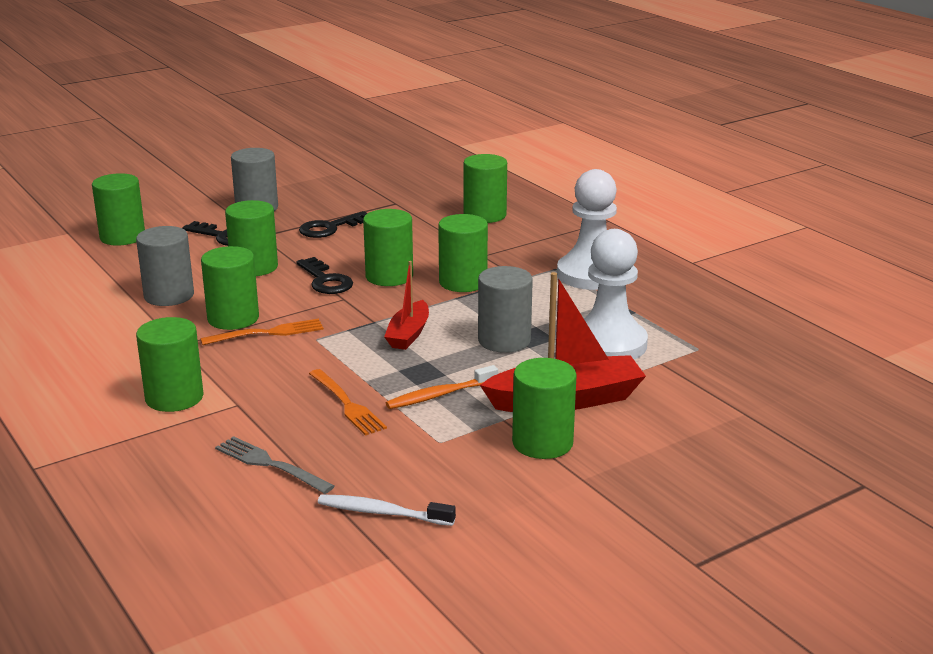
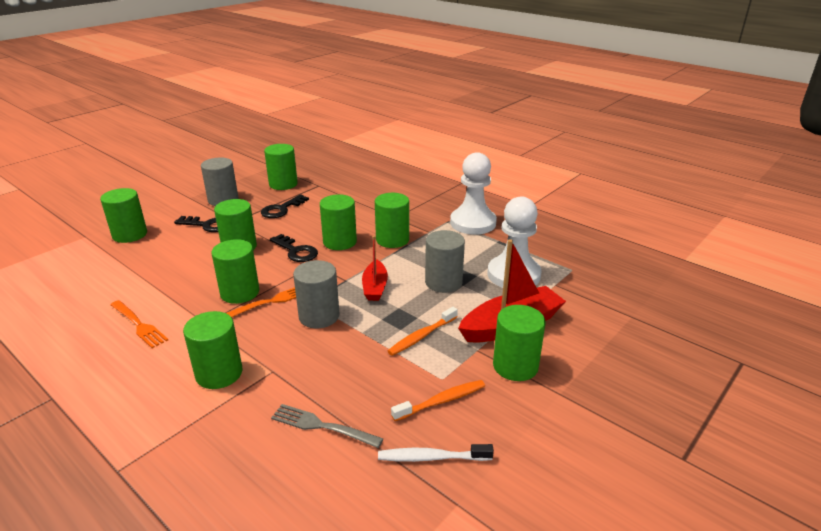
camera: 15 degrees left, 5 degrees up
(169, 295) = (182, 280): grey cylinder -> grey cylinder (319, 316)
(347, 404) = (358, 356): orange fork -> orange fork (139, 325)
(426, 463) = (441, 401): none -> orange toothbrush
(485, 215) = (382, 187): green cylinder -> green cylinder (283, 184)

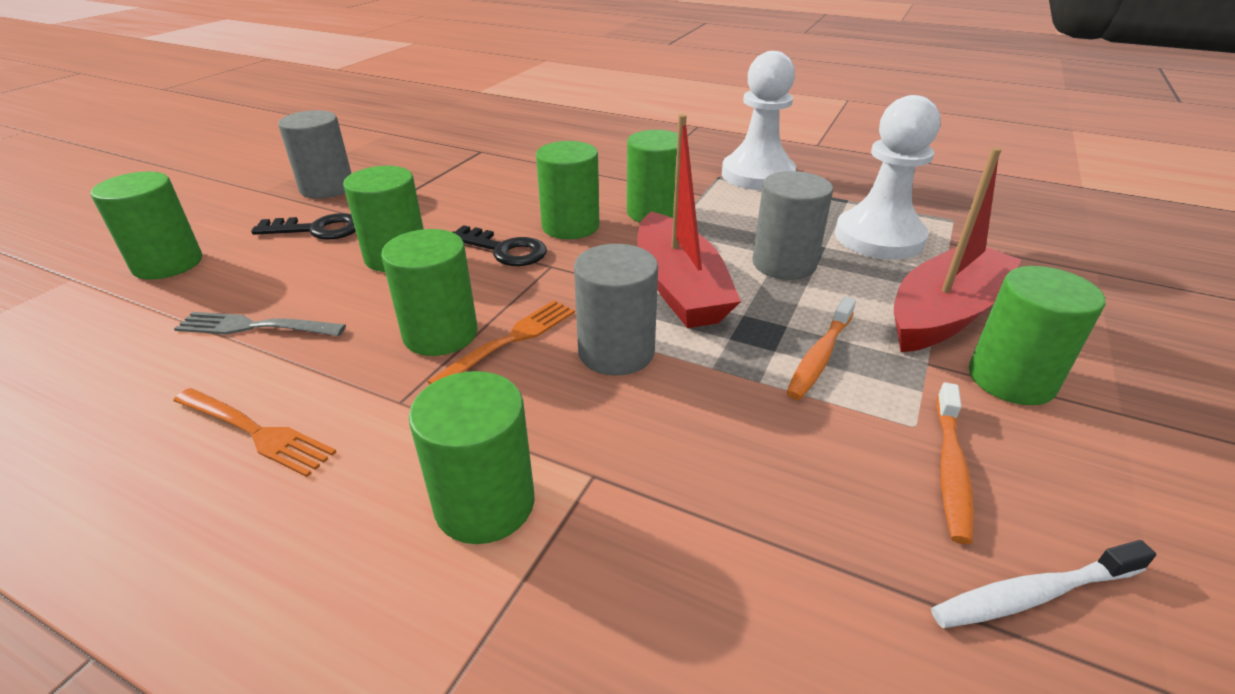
camera: 15 degrees left, 5 degrees up
(281, 209) = (440, 190): black key -> none
(283, 184) = (421, 155): green cylinder -> none
(322, 426) = (773, 576): grey fork -> grey fork (255, 327)
(375, 287) = (679, 288): red boat -> red boat, size x1.69
(441, 401) = (950, 469): orange toothbrush -> orange toothbrush turned 150 degrees clockwise

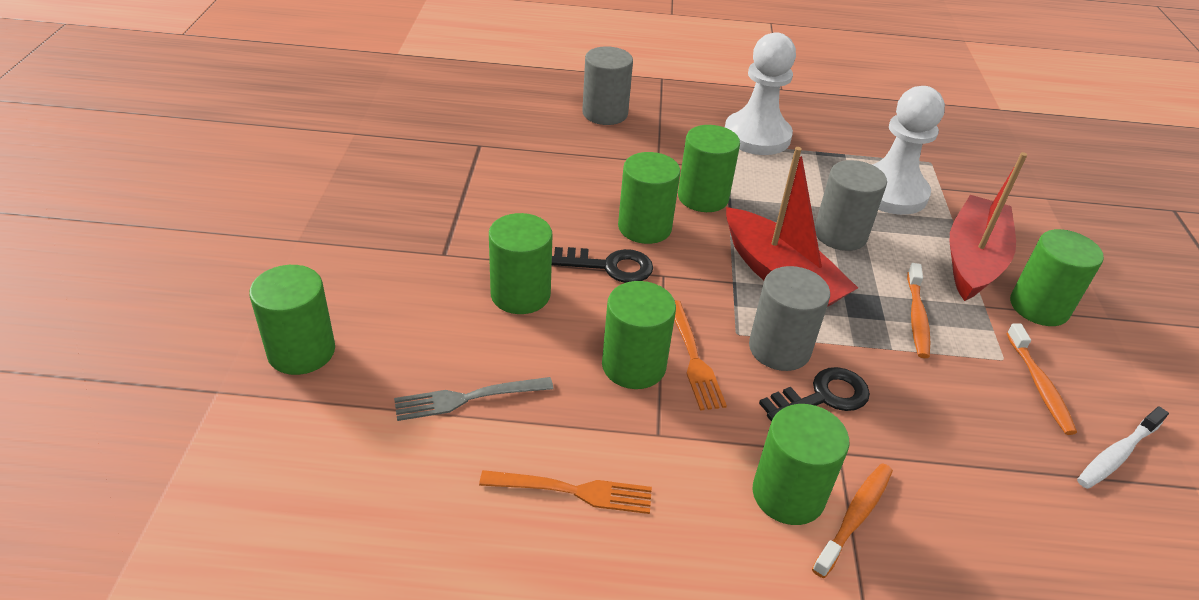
camera: 25 degrees left, 5 degrees up
(318, 229) = (412, 278): black key -> black key (823, 396)
(327, 188) = (366, 223): grey cylinder -> grey cylinder (605, 113)
(510, 340) = (693, 358): orange fork -> orange fork turned 150 degrees clockwise
(546, 557) = (855, 517): none -> orange toothbrush

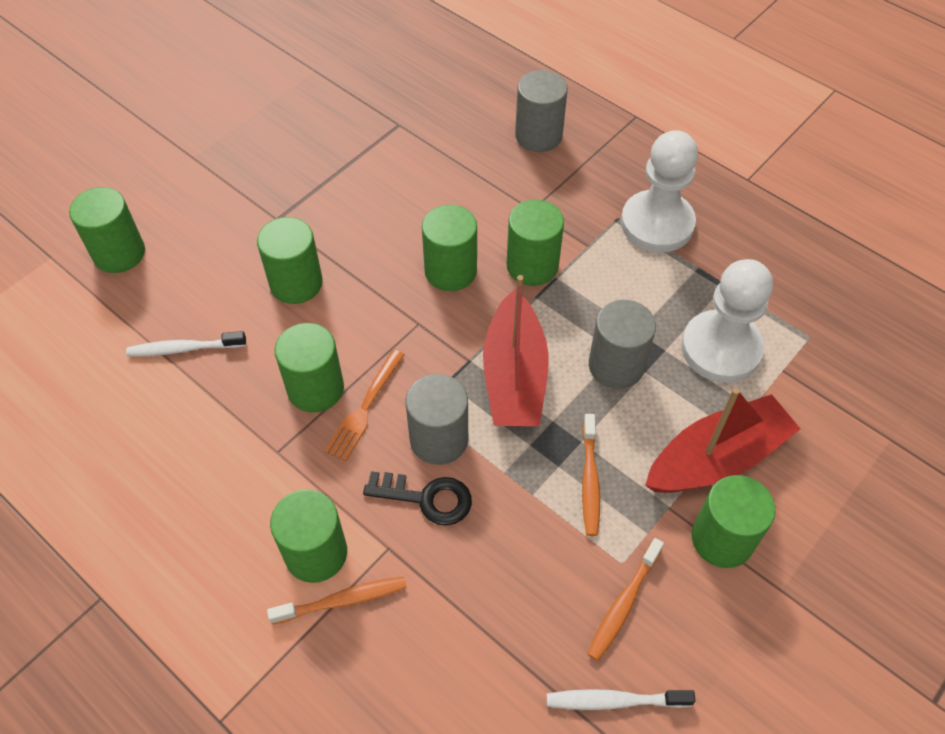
camera: 40 degrees right, 15 degrees up
(468, 398) = (184, 348): grey fork -> white toothbrush
(573, 491) = (183, 457): orange fork -> none
(610, 266) = (386, 293): black key -> none
(916, 317) = (589, 480): orange toothbrush -> orange toothbrush turned 45 degrees counterclockwise

